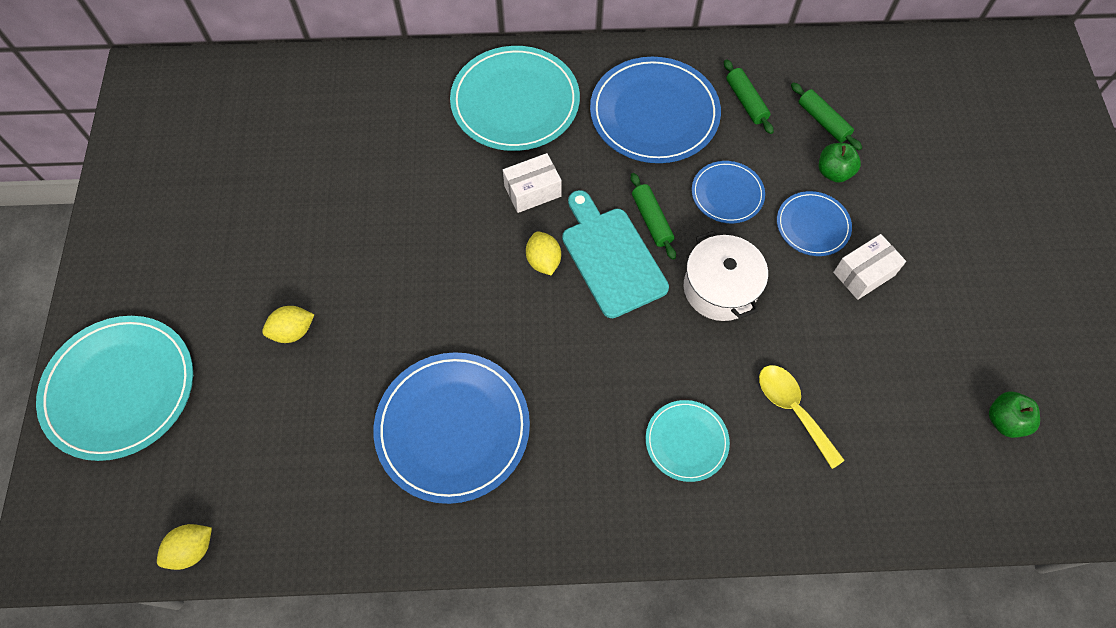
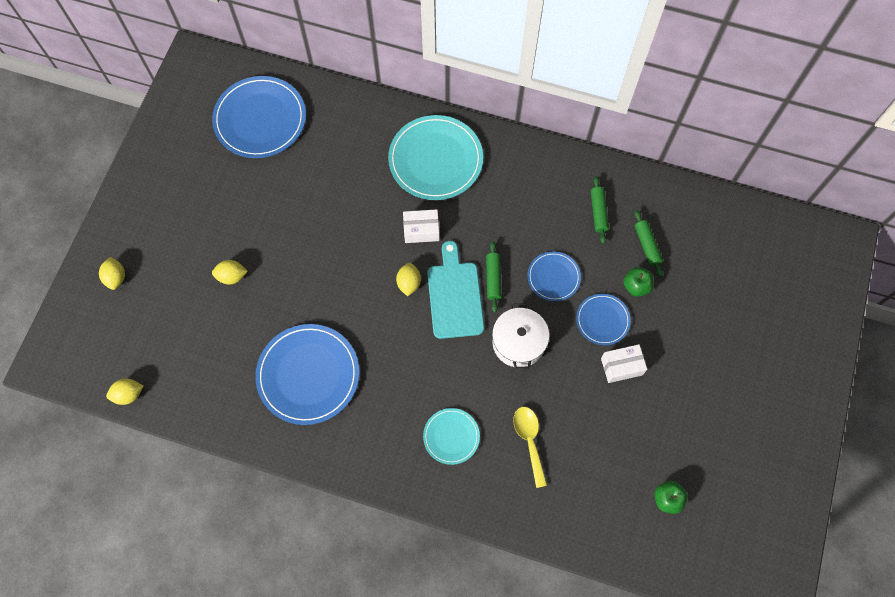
camera: 20 degrees right, 5 degrees up
(120, 388) = (116, 277): turquoise plate -> yellow lemon
(654, 113) = (529, 200): blue plate -> blue plate (260, 119)

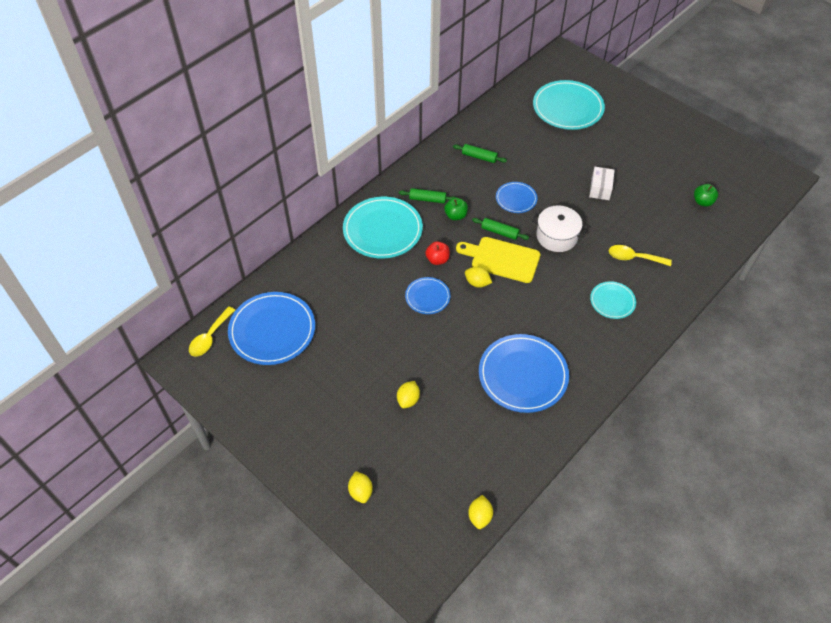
camera: 65 degrees left, 15 degrees down
(116, 277) = (360, 492): yellow lemon -> yellow lemon turned 60 degrees clockwise
(229, 71) = (210, 337): none -> yellow spoon
(421, 230) = (437, 259): white box -> red apple
(455, 296) = (502, 259): turquoise cutting board -> yellow cutting board
(602, 320) = (561, 185): blue plate -> blue plate (427, 297)
(636, 286) = (545, 159): green apple -> green apple (455, 216)
(647, 245) = (518, 142): green rolling pin -> green rolling pin (427, 199)
(743, 281) = (568, 107): none -> turquoise plate

